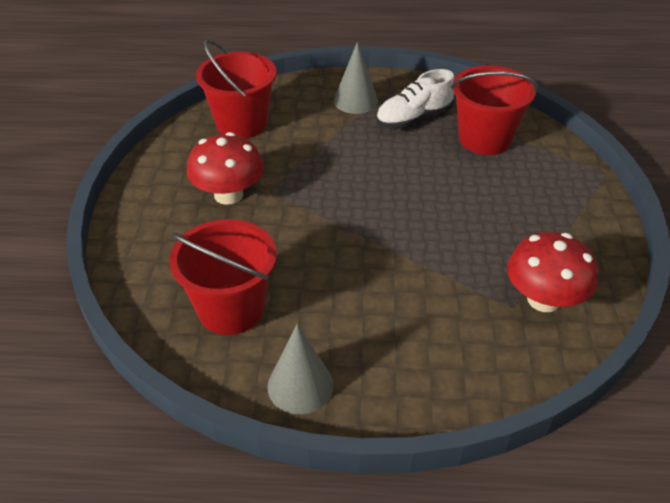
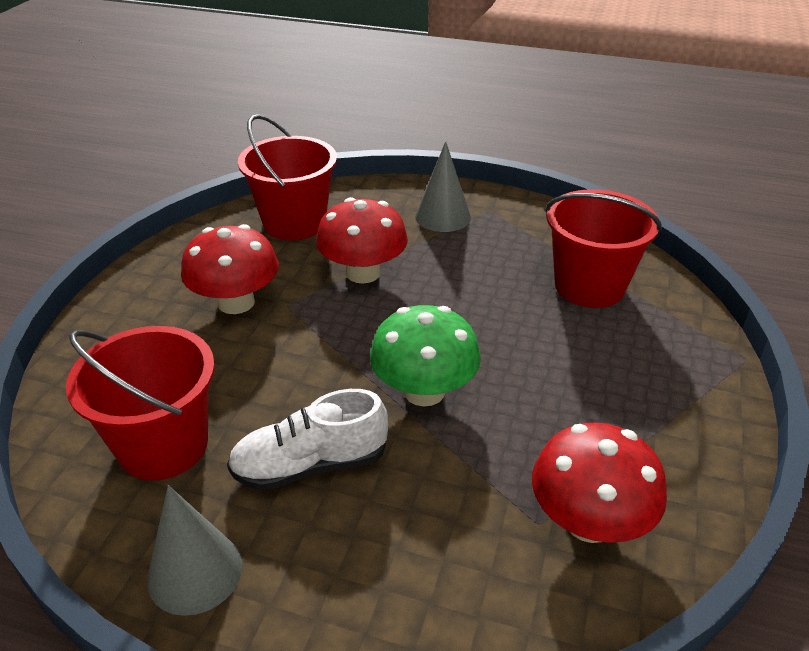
camera: 15 degrees right, 5 degrees down
(315, 155) = (363, 273): none -> red mushroom
(400, 235) = (424, 391): none -> green mushroom
(414, 118) = (506, 248): white shoe -> white shoe (310, 465)

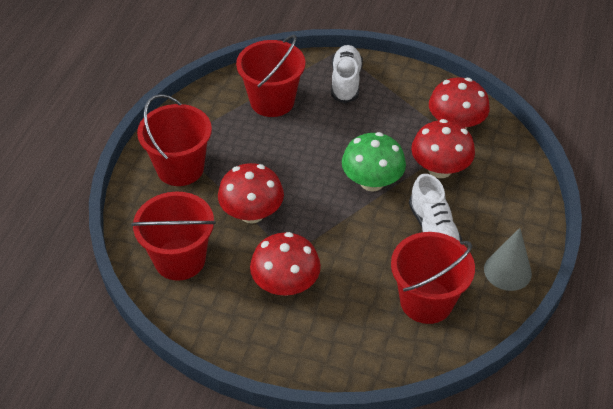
camera: 90 degrees left, 10 degrees up
(442, 216) = (180, 168): grey cone -> red bucket
(460, 485) = (440, 169): none -> red mushroom
(664, 365) = (346, 82): none -> white shoe

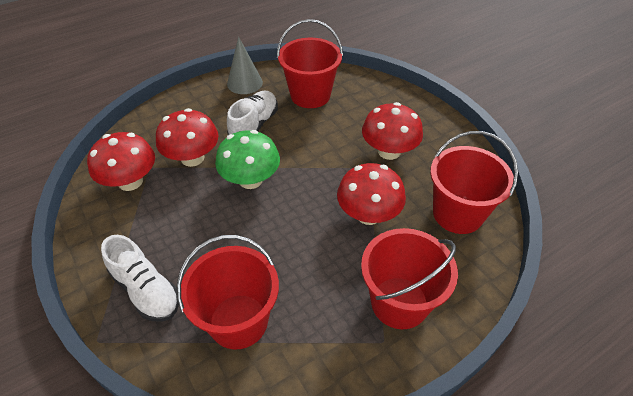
camera: 140 degrees left, 0 degrees up
(346, 82) = (146, 290): white shoe -> white shoe turned 90 degrees counterclockwise

